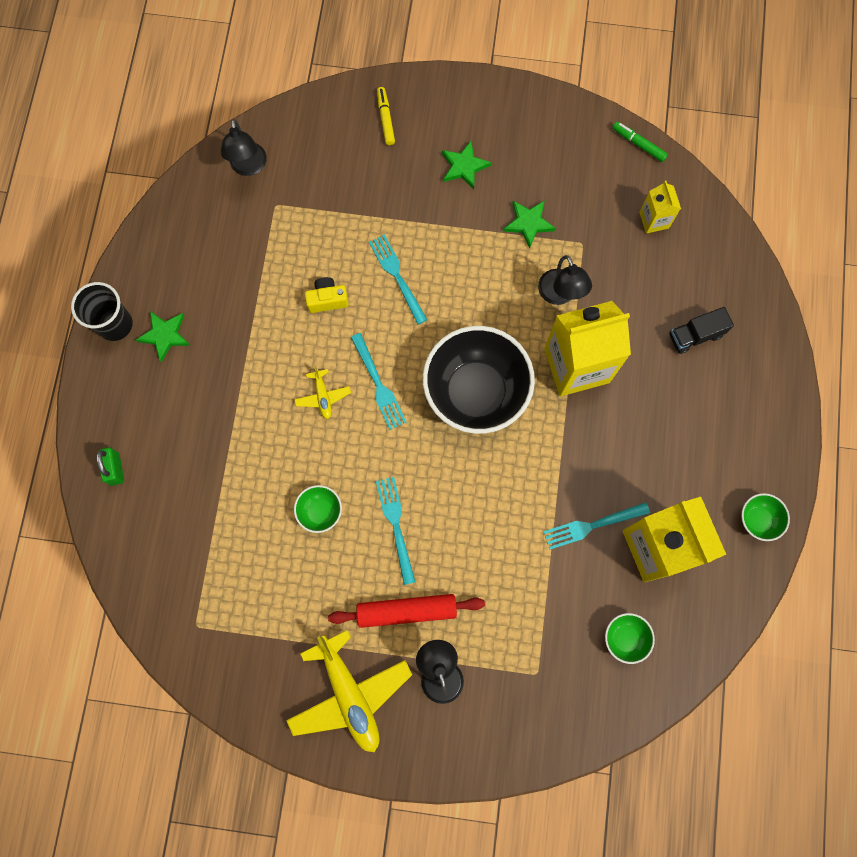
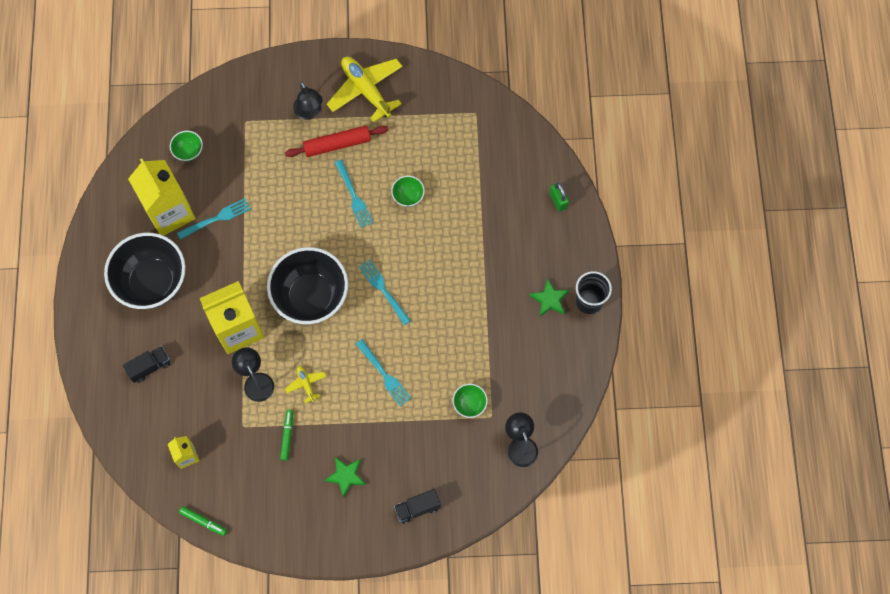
camera: 170 degrees right, 5 degrees down
(323, 396) = (422, 274): yellow plane -> yellow plane (306, 384)
(327, 300) = (434, 347): yellow camera -> none
(385, 119) = (417, 508): yellow marker -> black truck
(528, 223) = (287, 436): green star -> green marker
(687, 448) = (152, 282): none -> black bowl
(757, 519) = (100, 241): green bowl -> green bowl (469, 404)

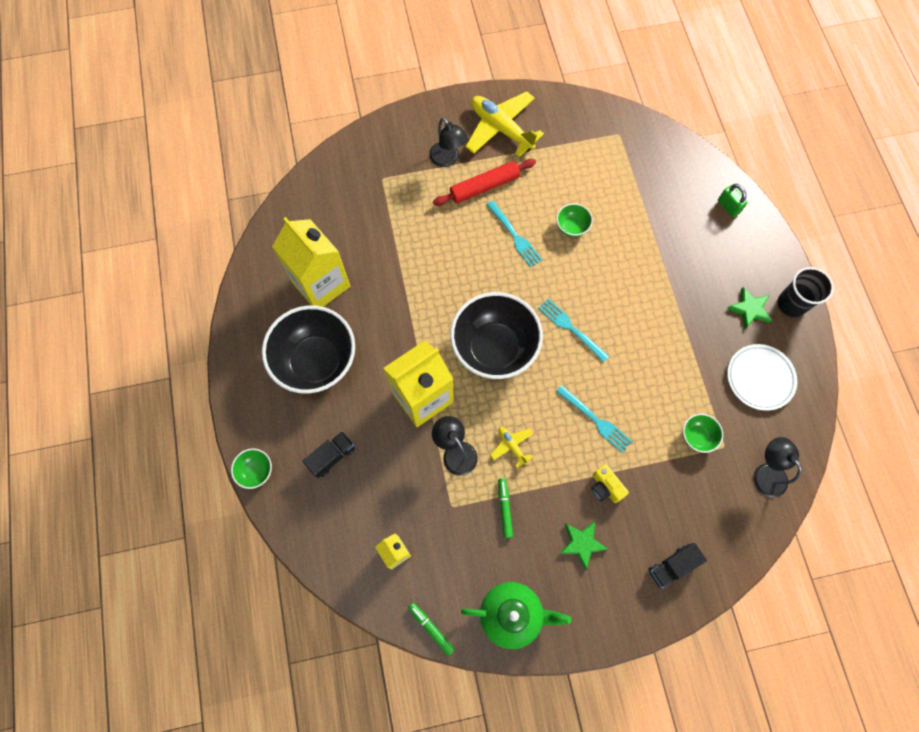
camera: 10 degrees left, 0 degrees up
(188, 151) = (328, 218): green bowl -> green bowl (256, 471)
(203, 521) = (431, 628): green marker -> green marker turned 150 degrees counterclockwise
(216, 218) = (373, 282): turquoise fork -> none
(273, 522) = (512, 614): none -> green teapot
(378, 433) = (605, 487): none -> yellow camera
(540, 363) = (759, 378): none -> white plate

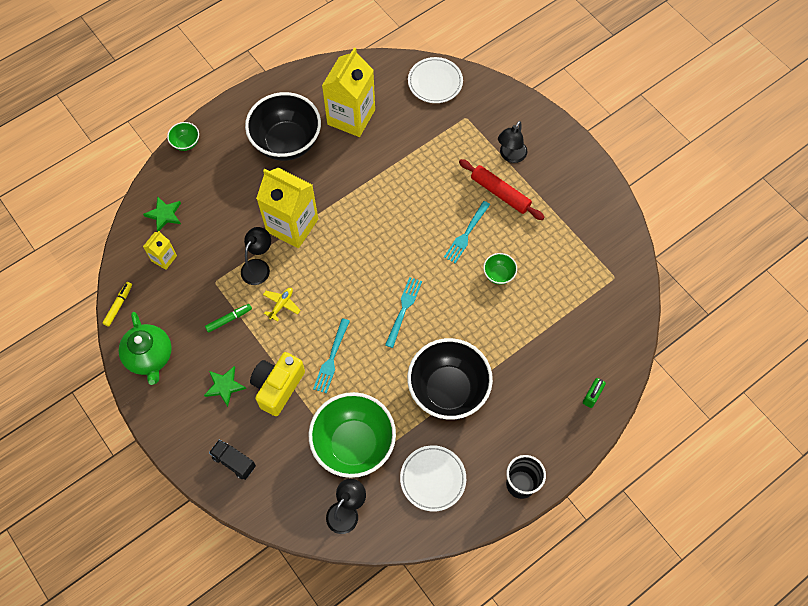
camera: 65 degrees right, 5 degrees down
(325, 187) = (435, 82): none -> white plate
(332, 457) = (218, 185): black truck -> none
(431, 628) = (118, 305): green marker -> yellow marker
(494, 348) = (357, 259): black bowl -> black bowl (448, 390)
(501, 129) = (563, 183): yellow plane -> none
(605, 487) = (278, 387): yellow camera -> yellow camera, size x1.77
(697, 436) = (354, 444): green bowl -> green bowl, size x2.33
(749, 309) = (496, 449): green star -> green star (164, 215)

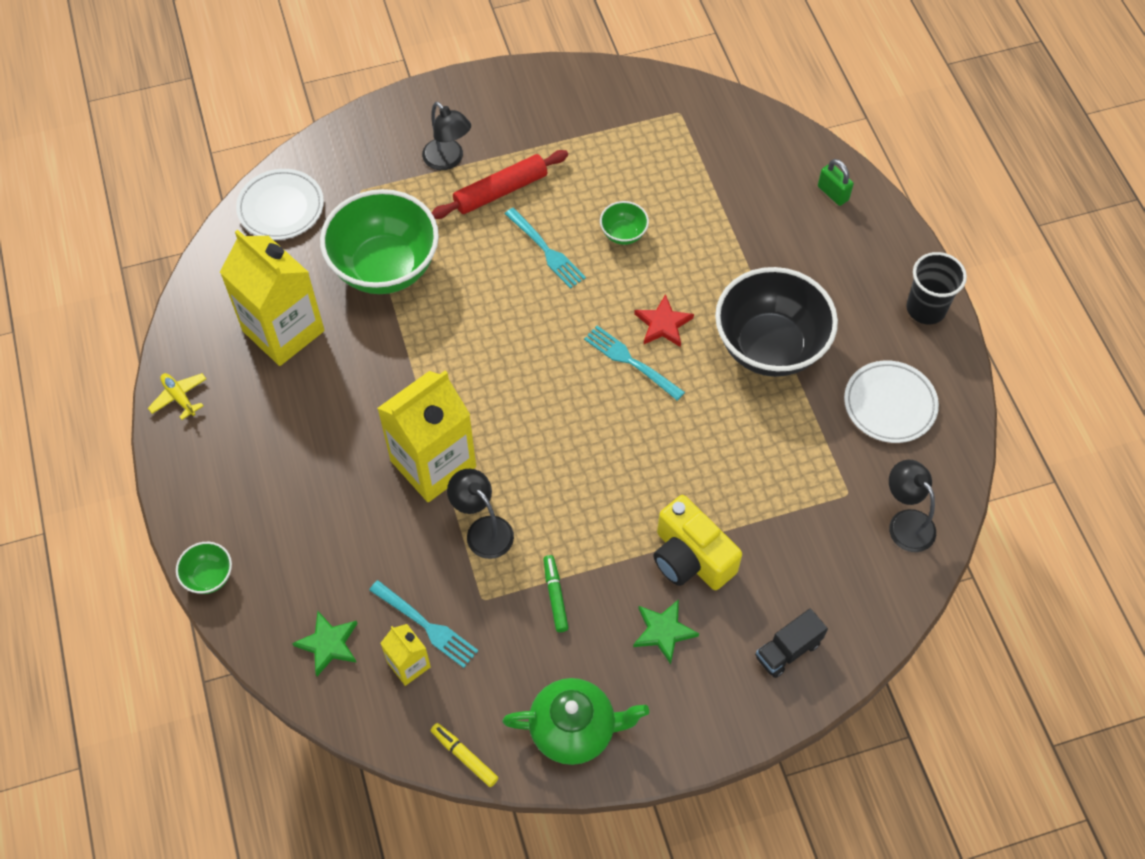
camera: 70 degrees left, 5 degrees down
(281, 304) = (560, 516): yellow plane -> yellow plane (179, 397)
(287, 142) = (284, 430): black bowl -> none
(331, 358) = (671, 474): turquoise fork -> turquoise fork (426, 625)
(354, 444) = (810, 484): green bowl -> green bowl (385, 267)
(439, 320) = (663, 324): none -> red star

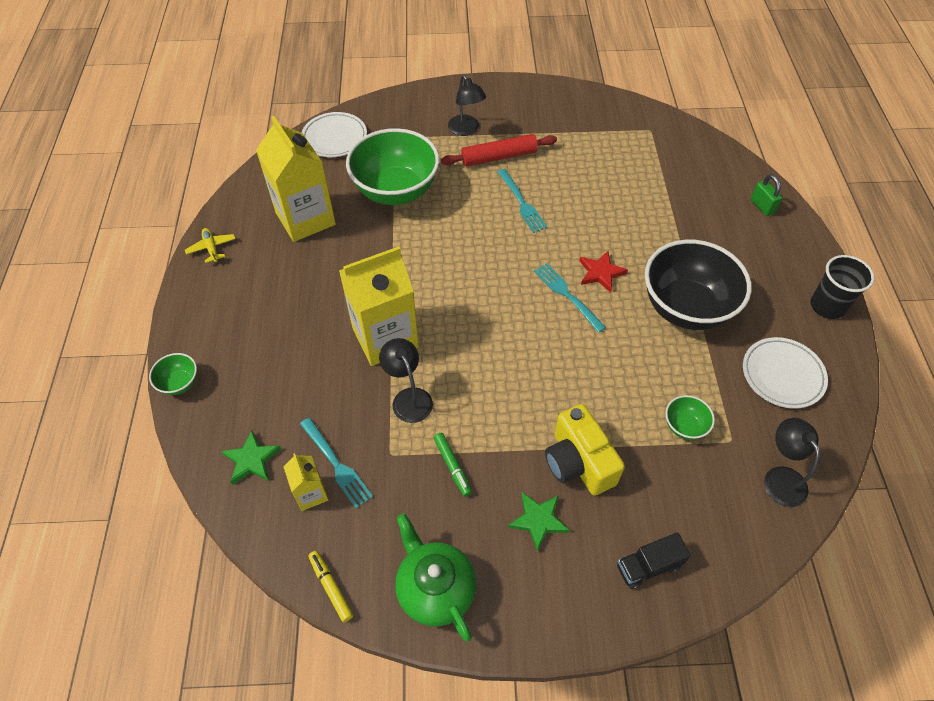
camera: 15 degrees right, 5 degrees down
(555, 596) = (452, 466): green marker -> green marker turned 150 degrees clockwise
(574, 729) = (435, 588): green teapot -> green teapot turned 135 degrees counterclockwise
(623, 234) = (585, 203): green bowl -> green bowl (684, 426)

